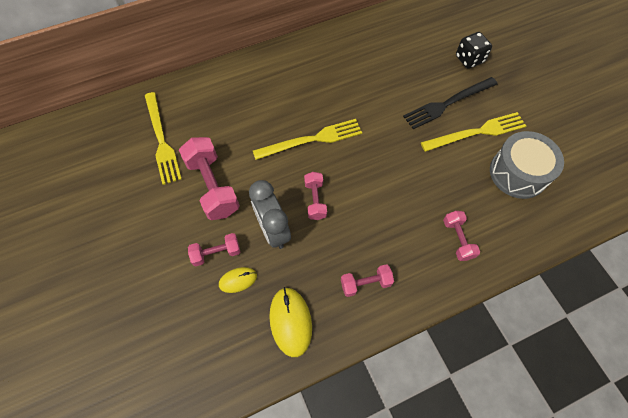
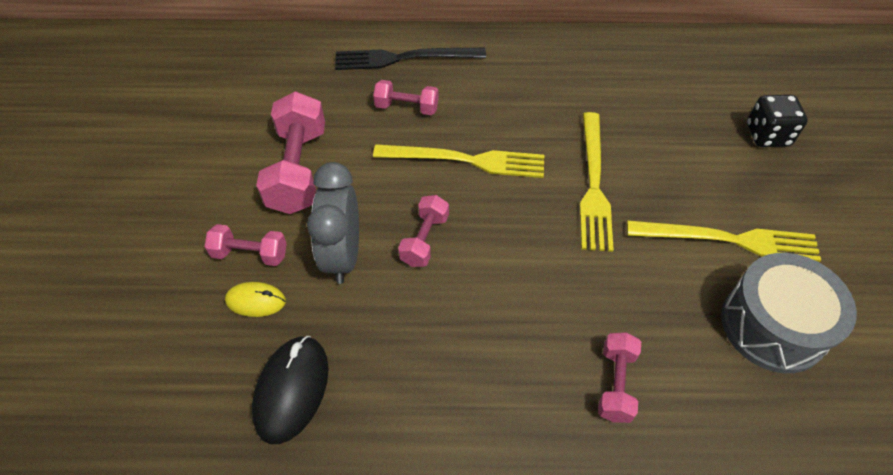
camera: 25 degrees right, 10 degrees down
(161, 140) = (270, 93): yellow fork -> yellow fork (593, 184)
(290, 321) = (292, 390): yellow mouse -> black mouse
(365, 283) = (432, 385): pink dumbbell -> pink dumbbell (407, 107)
(448, 103) = (700, 183): black fork -> black fork (404, 58)

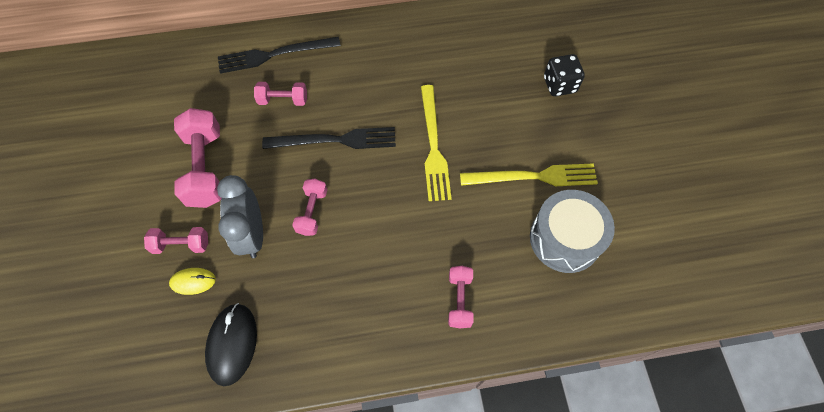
camera: 10 degrees left, 10 degrees up
(466, 160) = (335, 140): yellow fork -> black fork

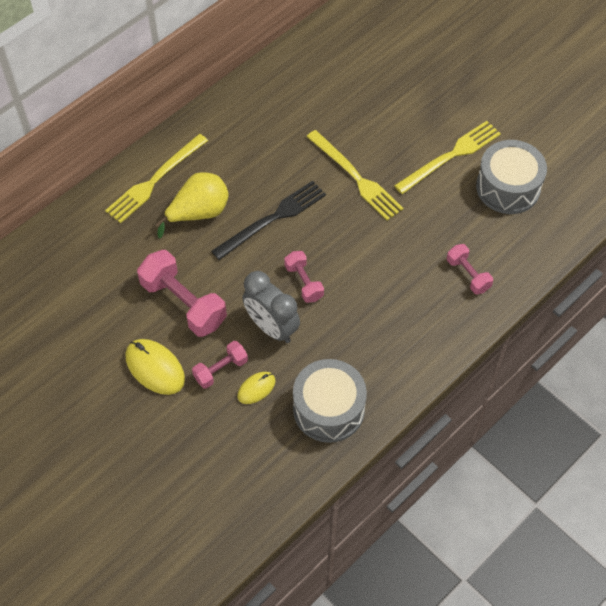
camera: 35 degrees left, 5 degrees down
(136, 208) = (155, 368): none -> yellow mouse
(232, 344) = (328, 409): black mouse -> grey drum
(274, 55) = (155, 180): black fork -> yellow fork
(283, 100) = (198, 213): pink dumbbell -> yellow pear
(559, 85) = (415, 74): black dice -> none

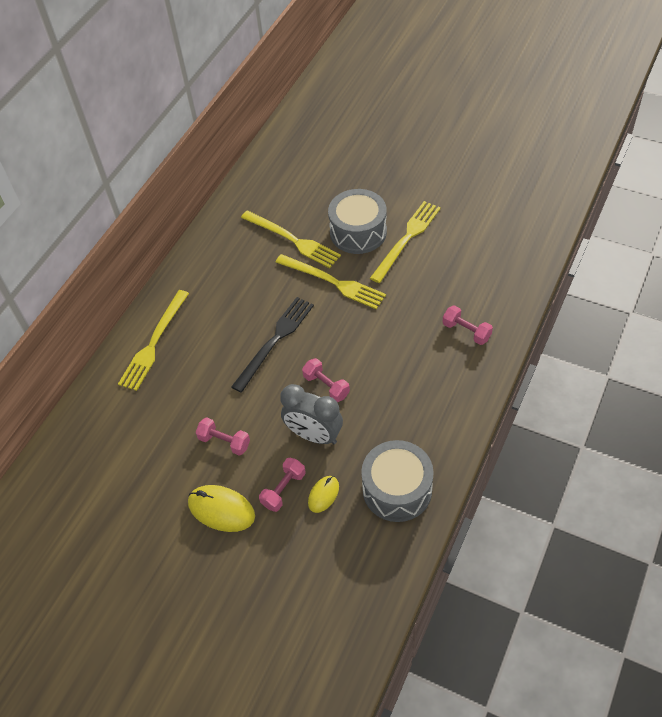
camera: 15 degrees left, 5 degrees down
(183, 303) = (224, 442): pink dumbbell -> pink dumbbell, size x0.56
(198, 213) = (206, 358): yellow pear -> none
(334, 118) = (293, 240): none -> yellow fork
(508, 187) = (466, 248): grey drum -> grey drum (358, 232)

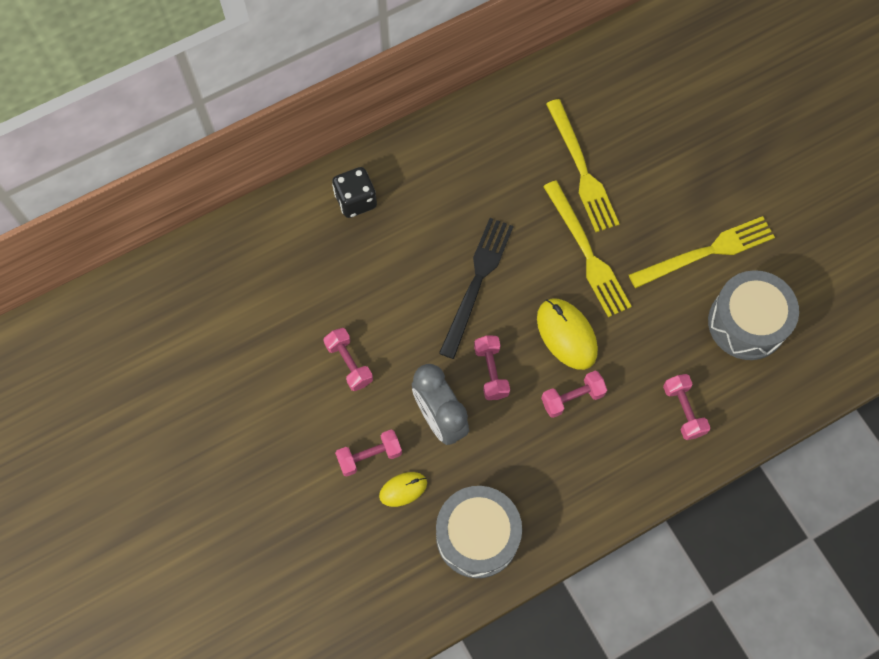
camera: 30 degrees right, 15 degrees up
(154, 343) = (356, 200): yellow fork -> black dice
(221, 510) = (297, 435): yellow mouse -> yellow mouse (566, 335)
(275, 341) = (477, 282): black fork -> black fork turned 45 degrees counterclockwise
(358, 232) = (659, 207): grey drum -> grey drum (746, 323)
(391, 368) = (572, 398): none -> pink dumbbell

